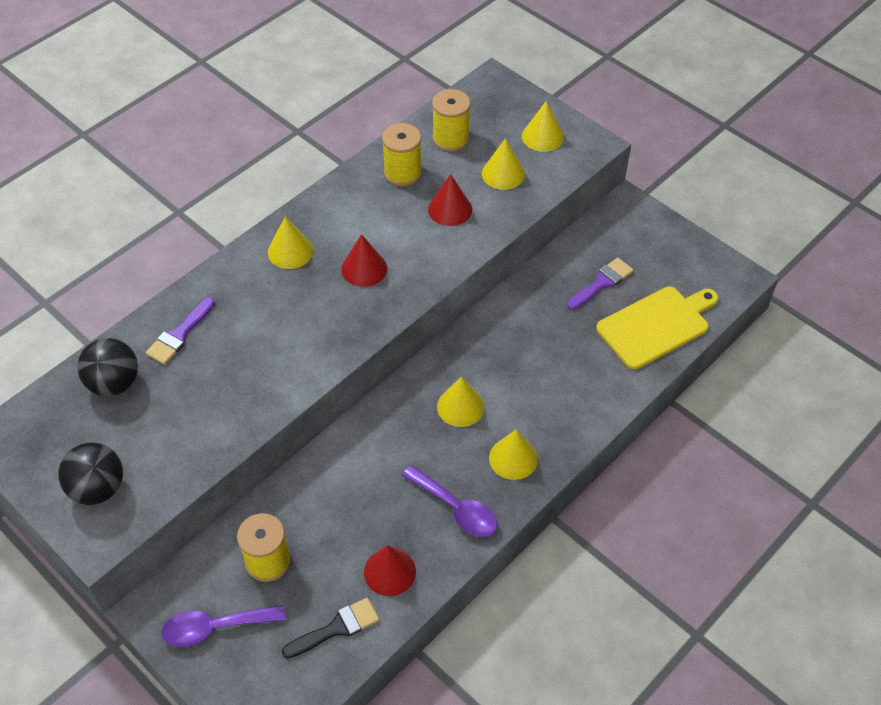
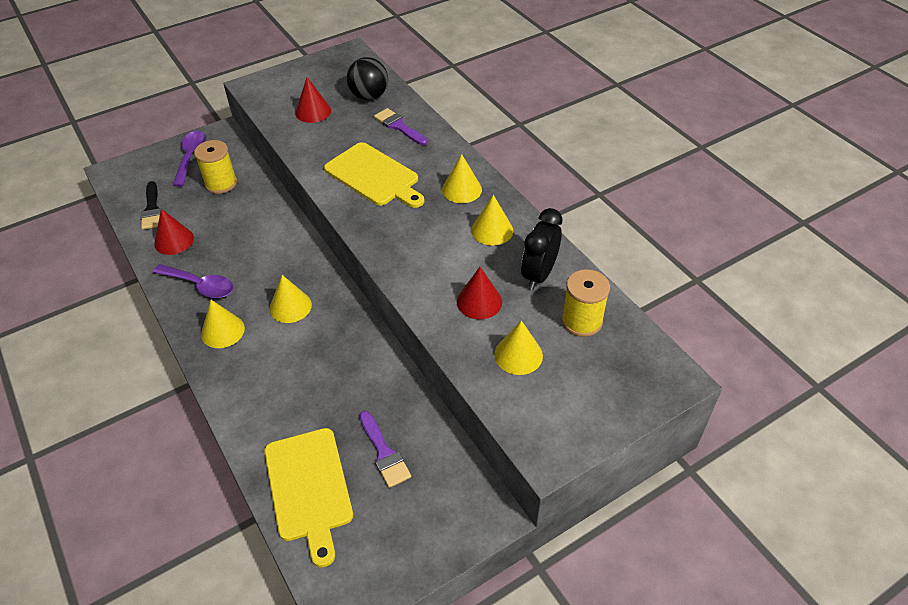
camera: 105 degrees right, 5 degrees down
(98, 488) = (288, 87): black ball -> none
(282, 335) = (374, 176): none -> yellow cutting board
(364, 268) = (425, 231): red cone -> red cone (313, 111)
(402, 173) = (539, 275): yellow spool -> black clock
(455, 508) = (200, 285): purple spoon -> purple spoon turned 120 degrees counterclockwise
(542, 136) = (570, 405): yellow cone -> yellow cone (492, 230)

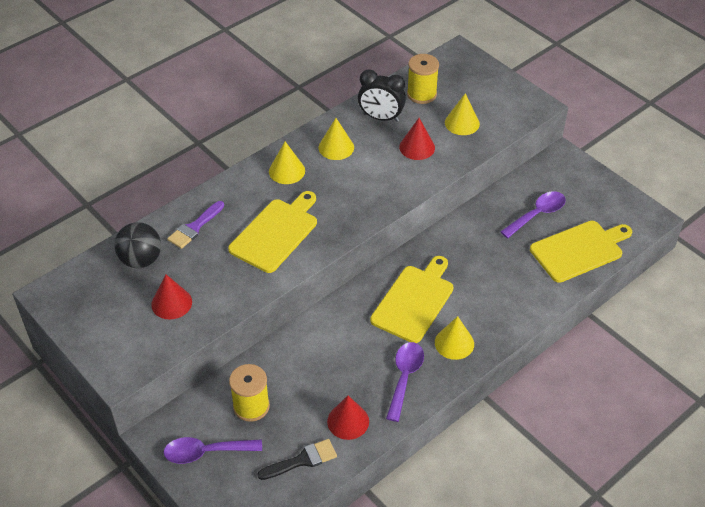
camera: 100 degrees left, 0 degrees up
(290, 306) = (414, 301): yellow cone -> yellow cutting board
(384, 453) = (537, 214): purple brush -> purple spoon

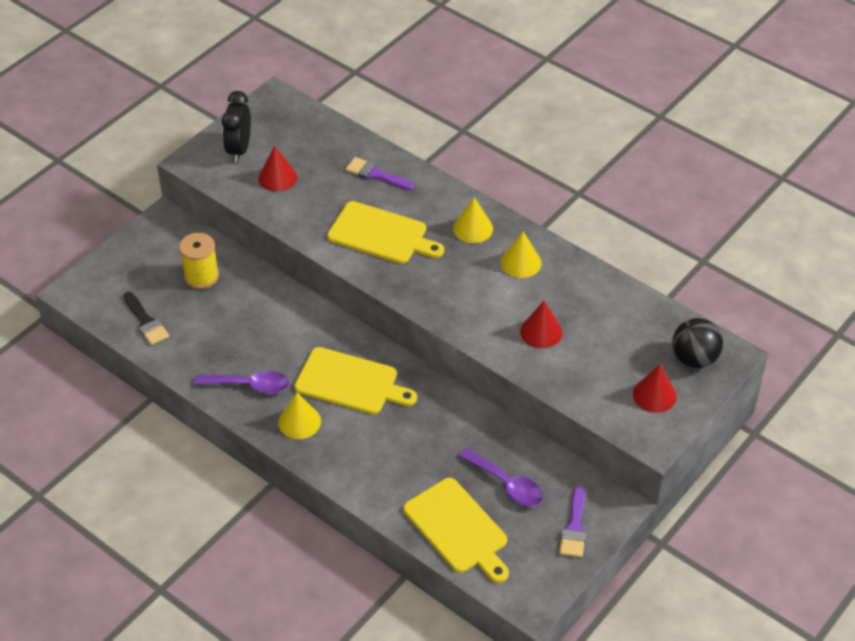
camera: 80 degrees right, 0 degrees up
(141, 260) = (326, 146): black ball -> black ball (694, 359)
(206, 452) = (149, 255): purple spoon -> none
(348, 421) = (192, 348): red cone -> red cone (654, 395)
(381, 118) = (582, 294): black clock -> black clock (239, 149)
(421, 94) = (636, 326): yellow spool -> none
(462, 123) = (595, 369): yellow cone -> none
(581, 183) = (574, 527): none -> purple brush

